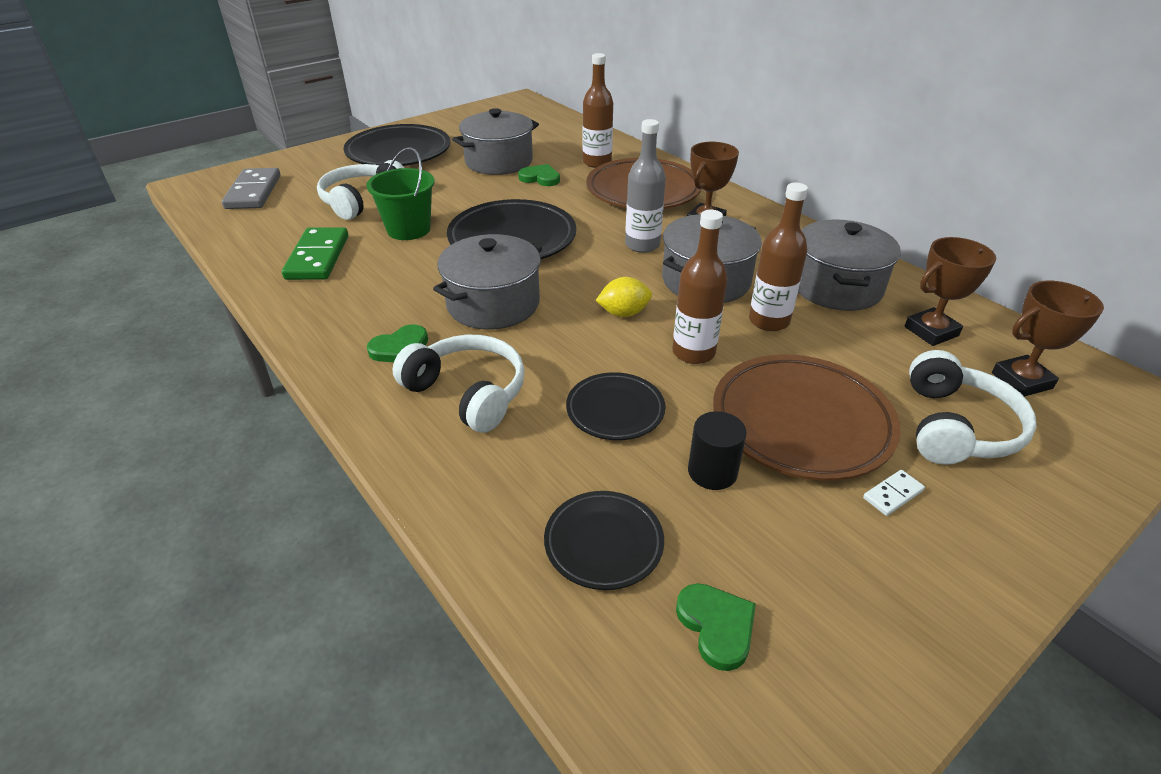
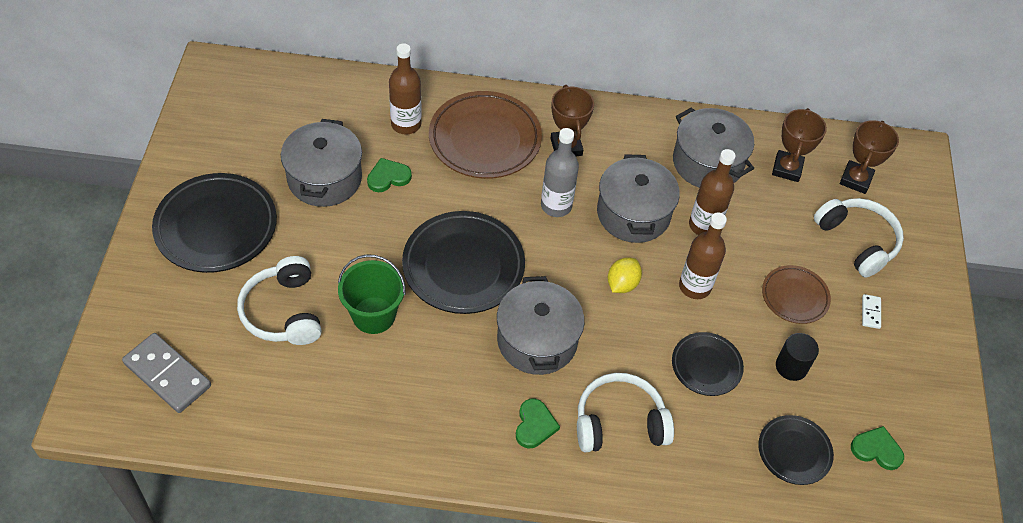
camera: 50 degrees left, 15 degrees up
(318, 257) = (351, 398): green domino -> none
(801, 422) = (794, 297): brown plate -> brown plate, size x0.56

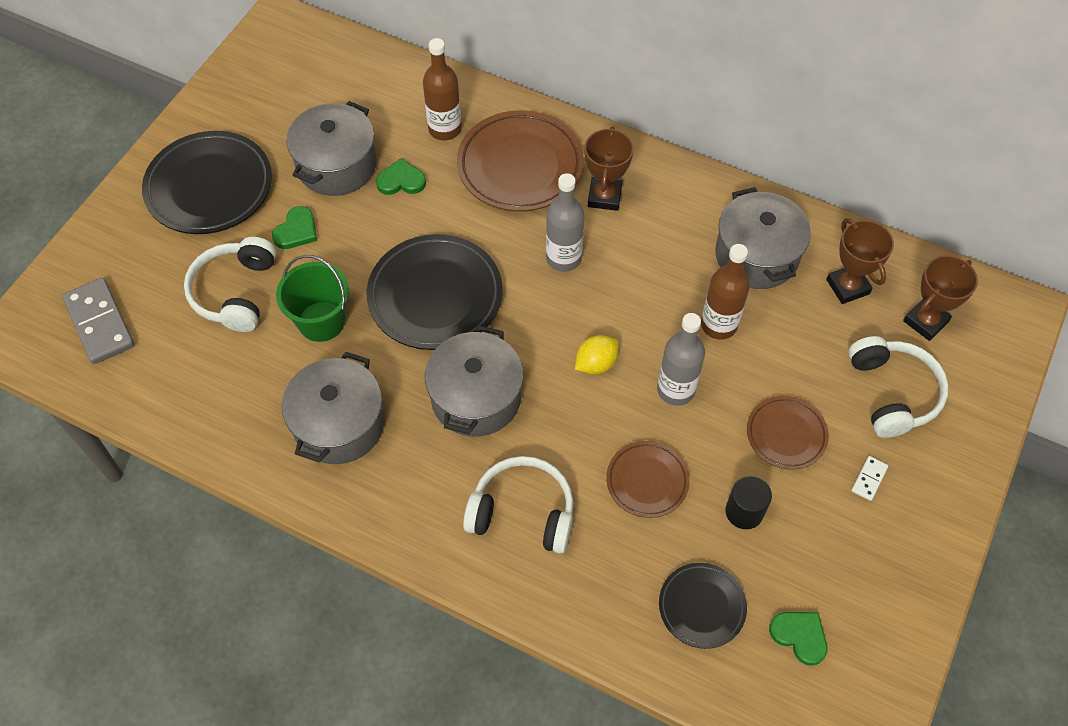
camera: 25 degrees right, 5 degrees up
(534, 425) = (432, 486): green heart -> green heart (296, 231)
(633, 214) = (644, 290): grey pot -> grey pot (339, 424)
(694, 286) = (675, 390): brown bottle -> grey bottle
(706, 366) = (647, 481): black plate -> brown plate
(787, 169) = (847, 286): brown trophy -> brown trophy turned 60 degrees counterclockwise

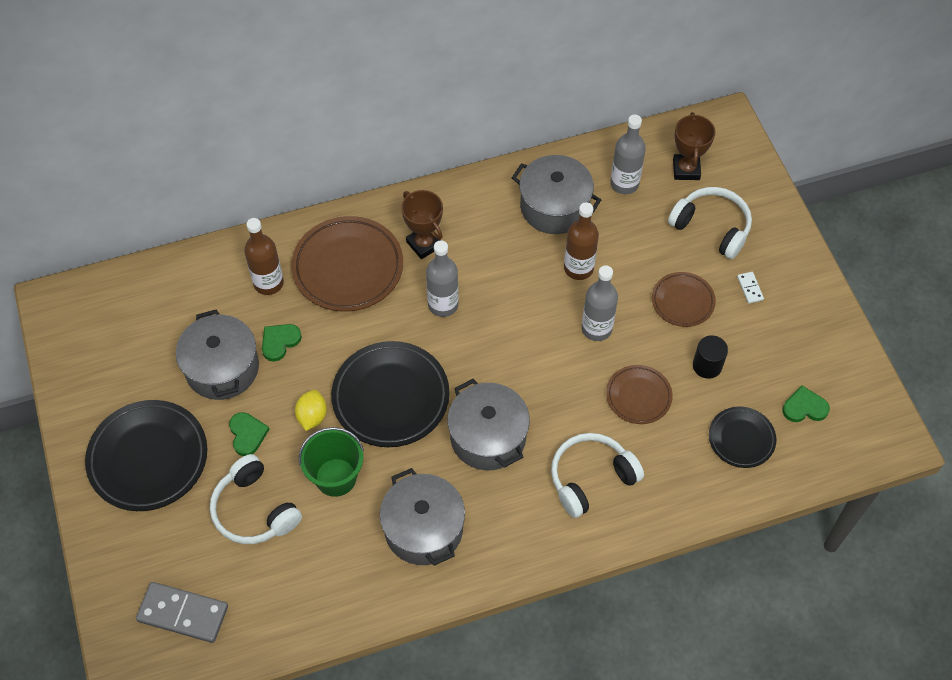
camera: 45 degrees left, 0 degrees up
(596, 364) = (535, 353): yellow lemon -> yellow lemon (312, 416)
(847, 286) = (624, 183): brown trophy -> grey bottle

